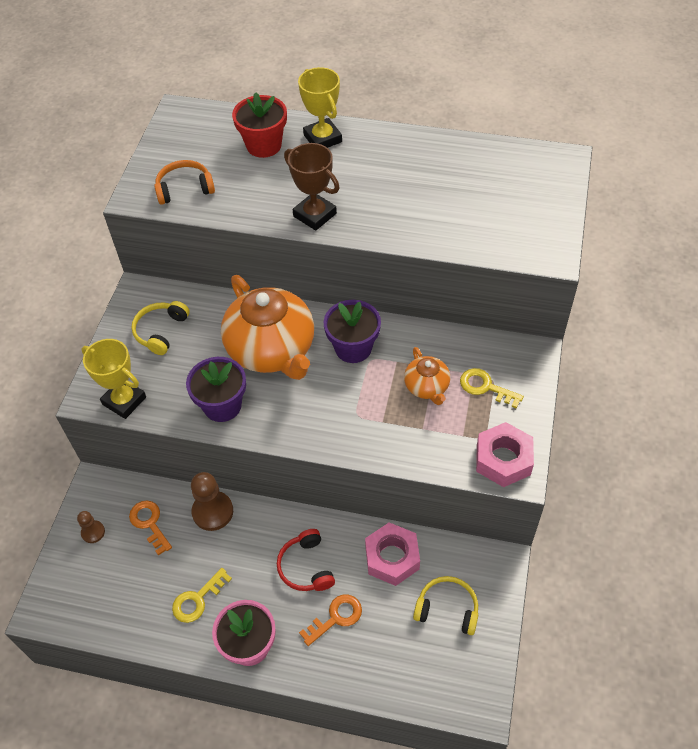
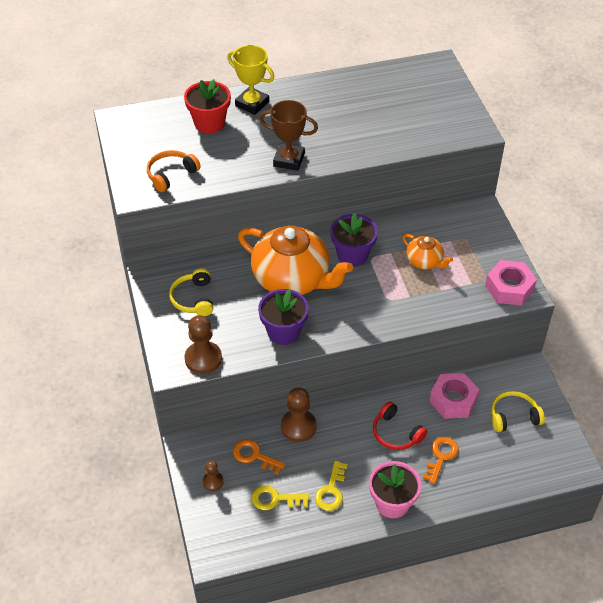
camera: 30 degrees left, 5 degrees down
(124, 401) = (203, 359): yellow trophy -> brown pawn
(485, 387) = (465, 246): yellow key -> yellow key (275, 499)

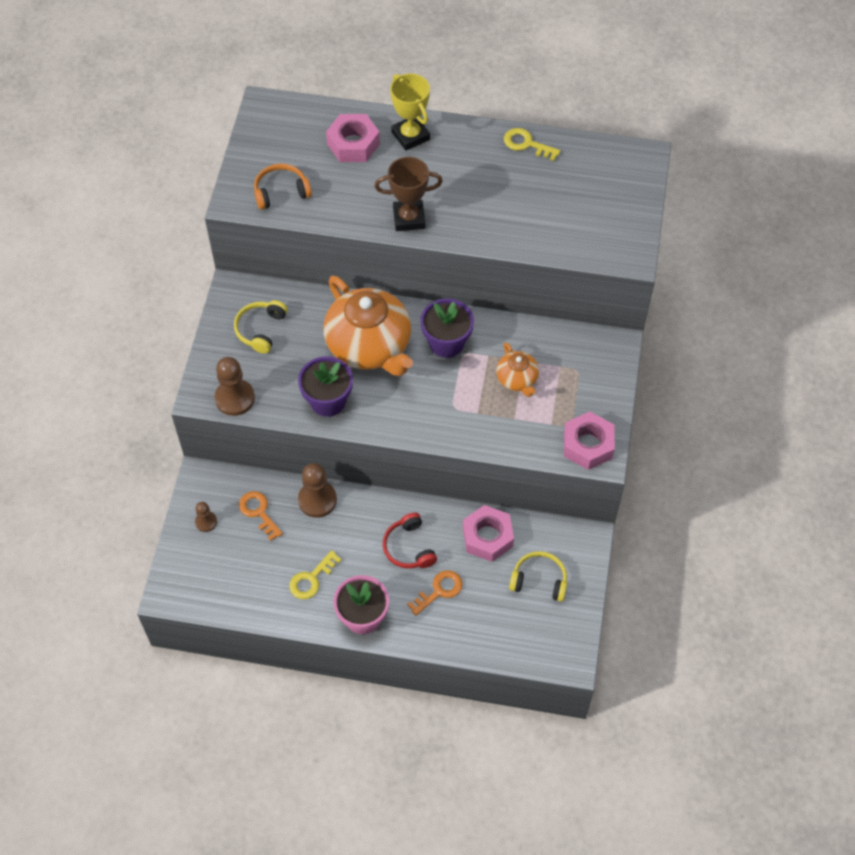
camera: 25 degrees right, 10 degrees up
(209, 123) = (353, 144): red flower pot -> pink nut
(275, 499) = (254, 564): yellow key -> yellow key (526, 144)
(289, 160) = (409, 218): brown trophy -> brown trophy turned 45 degrees counterclockwise

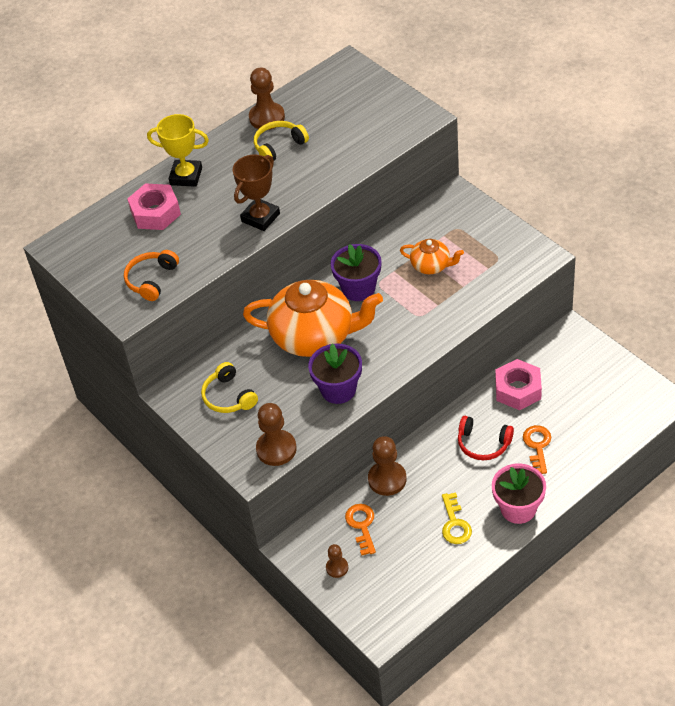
camera: 45 degrees left, 10 degrees down
(258, 512) = (362, 525): orange key -> orange key turned 75 degrees clockwise
(526, 144) = (267, 117): yellow key -> brown pawn
(539, 580) = (581, 380): yellow headphones -> yellow headphones (279, 146)
(588, 445) = (525, 257): pink nut -> none

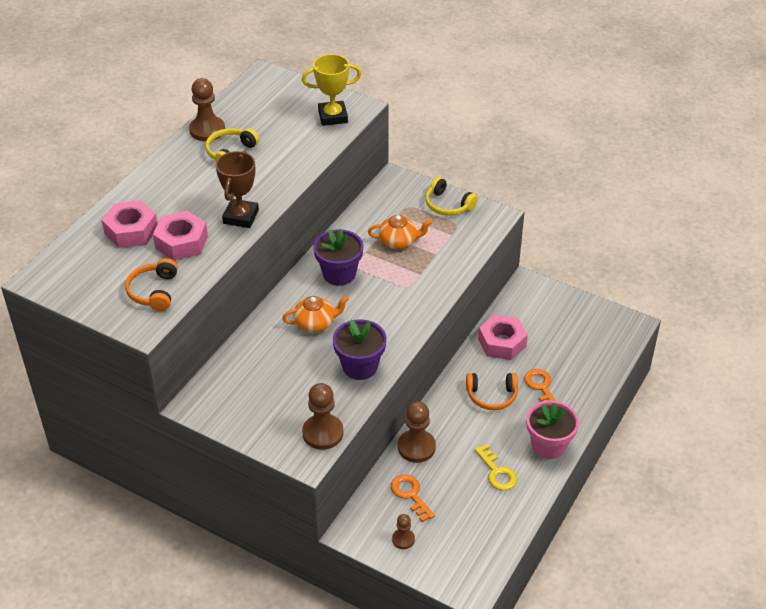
camera: 25 degrees left, 5 degrees down
(186, 176) = (148, 193): yellow trophy -> yellow trophy (333, 116)
(196, 234) = (181, 242): none -> pink nut
(228, 396) = (253, 395): yellow headphones -> yellow headphones (448, 205)
(315, 336) = (315, 323): orange teapot -> orange teapot, size x0.48
(483, 444) = (491, 396): red headphones -> orange headphones

